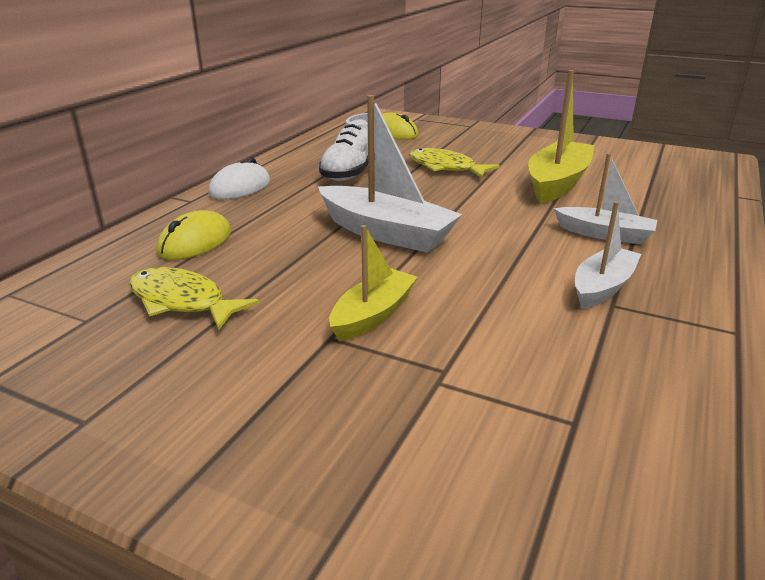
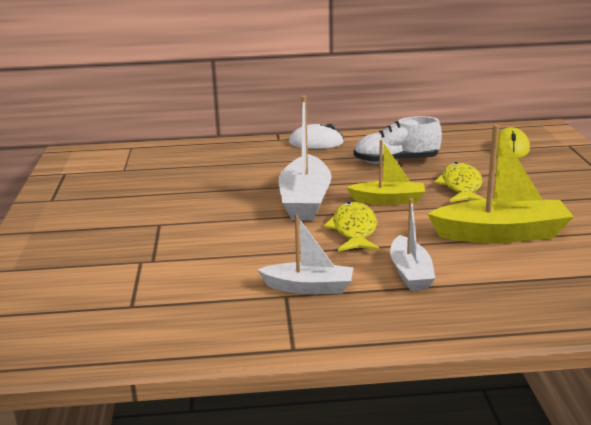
camera: 60 degrees right, 5 degrees down
(182, 301) = (159, 180): yellow fish -> yellow fish (354, 230)
(195, 242) = (226, 159): yellow mouse -> none
(373, 315) = (192, 227): yellow boat -> yellow boat (388, 200)

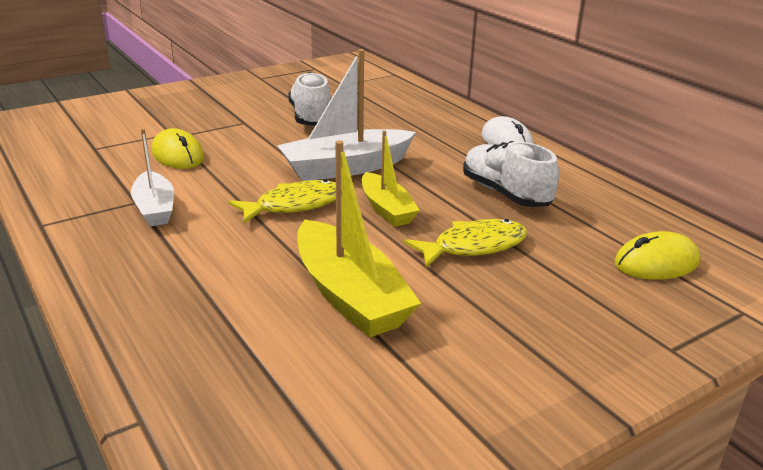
camera: 60 degrees right, 5 degrees up
(186, 195) = (311, 117): none -> white shoe
(201, 264) = (178, 155): none -> yellow mouse
(410, 273) = (211, 253): white boat -> none

